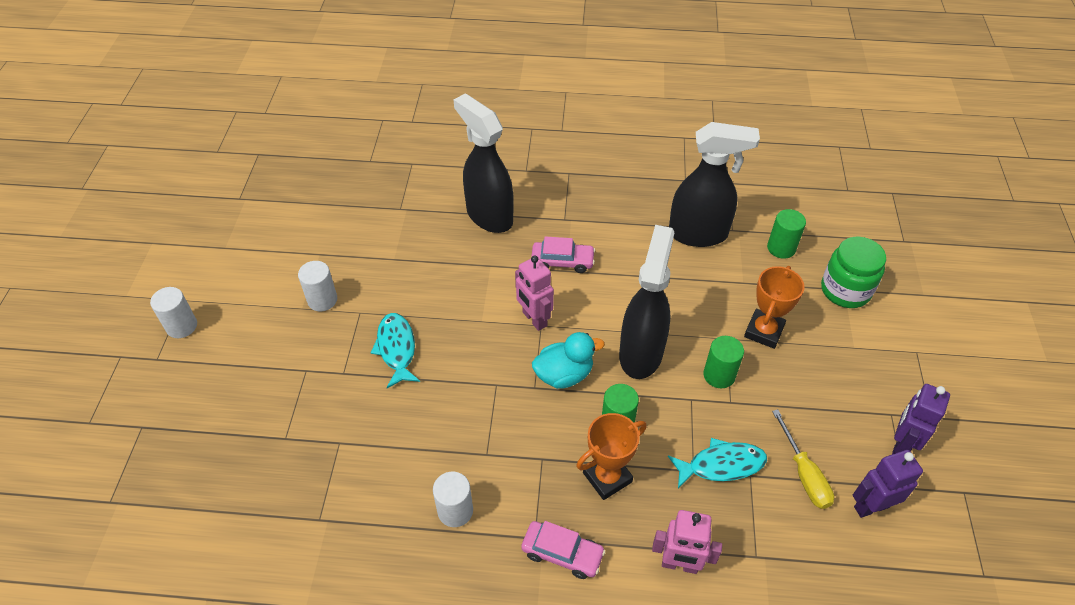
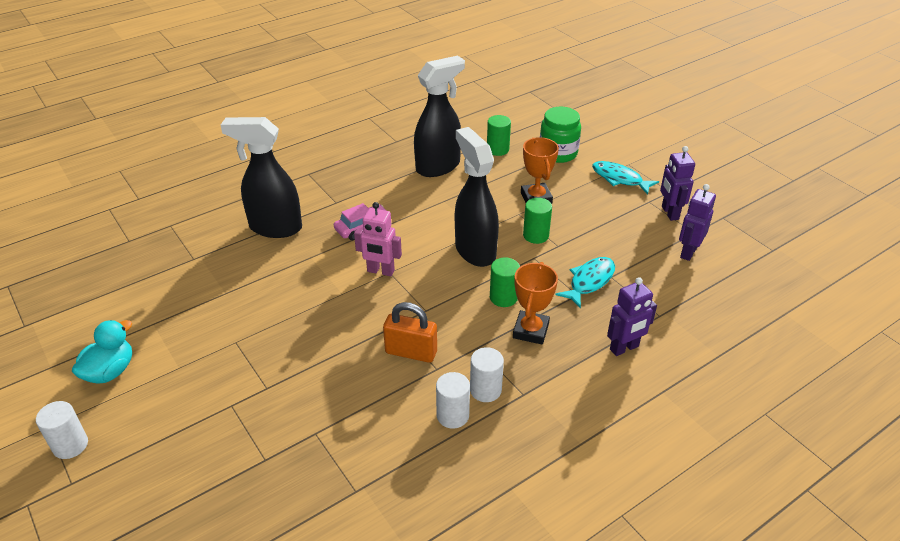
camera: 40 degrees left, 10 degrees down
(322, 300) = (192, 352): white cylinder -> white cylinder (485, 390)
(396, 349) = (294, 347): turquoise fish -> turquoise fish (619, 179)
(481, 421) = (411, 352): none -> orange padlock
(562, 553) = (550, 390): pink car -> none
(564, 375) = (438, 291): turquoise duck -> turquoise duck (110, 371)
(679, 564) = (624, 348): pink robot -> purple robot
(804, 474) = (638, 258): yellow screwdriver -> none

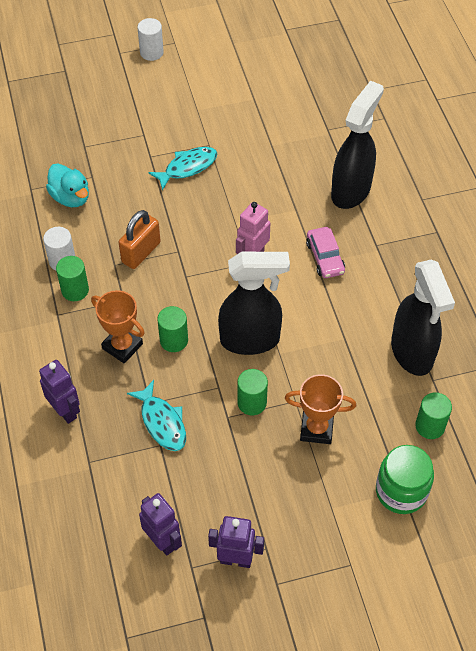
camera: 110 degrees right, 15 degrees up
(110, 371) = (212, 73): turquoise duck -> turquoise duck (71, 197)
(485, 390) = (75, 290): white cylinder -> green cylinder
(619, 179) = (322, 537): turquoise fish -> turquoise fish (187, 167)
(624, 348) = (65, 411): purple robot -> purple robot turned 150 degrees clockwise

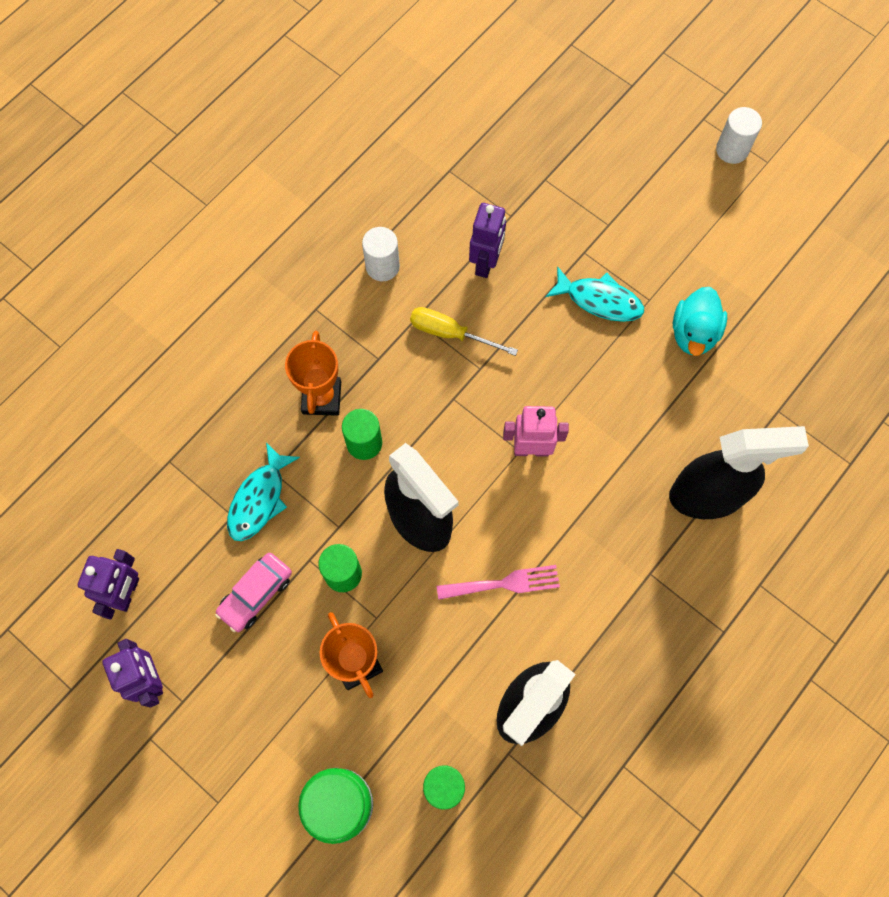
camera: 55 degrees right, 15 degrees up
(65, 411) = (210, 398): purple robot -> purple robot (486, 263)
(71, 197) = (468, 215): turquoise duck -> turquoise duck (694, 333)
(75, 290) = (356, 304): green cylinder -> none
(141, 252) = (450, 333): orange padlock -> yellow screwdriver
(325, 257) = (588, 528): pink car -> pink car (256, 594)
(326, 320) = (504, 583): none -> pink fork

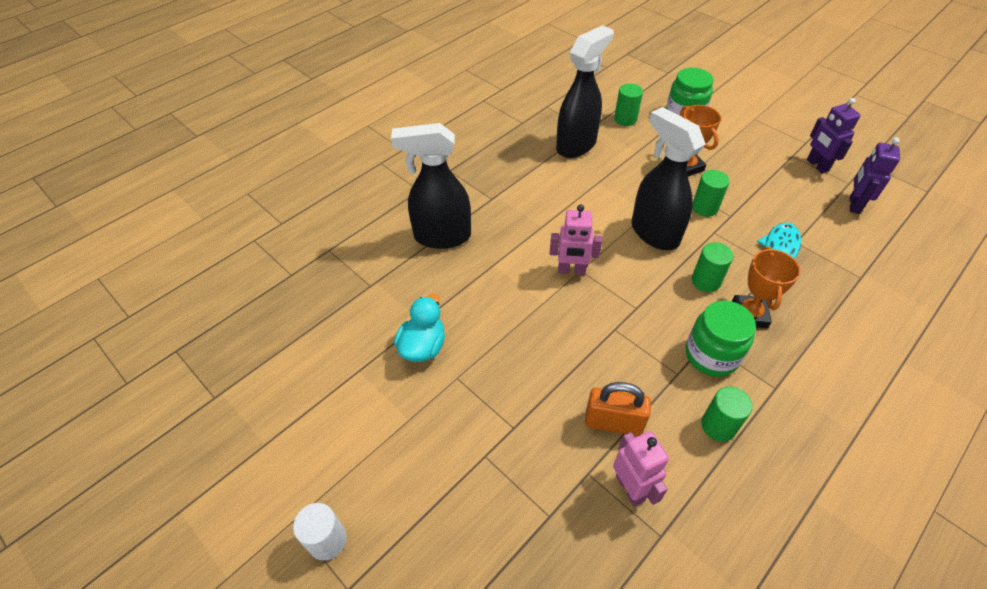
camera: 175 degrees left, 20 degrees down
(256, 594) = (763, 200): pink car -> none
(375, 342) = (711, 355): none -> green jar
(382, 266) = (718, 426): white cylinder -> green cylinder
(450, 333) = (643, 359): yellow screwdriver -> none
(473, 206) = (630, 488): none -> pink robot
(486, 263) = (613, 423): purple robot -> orange padlock
(504, 583) = (591, 198): pink fork -> none
(599, 300) = (503, 380): turquoise fish -> none

